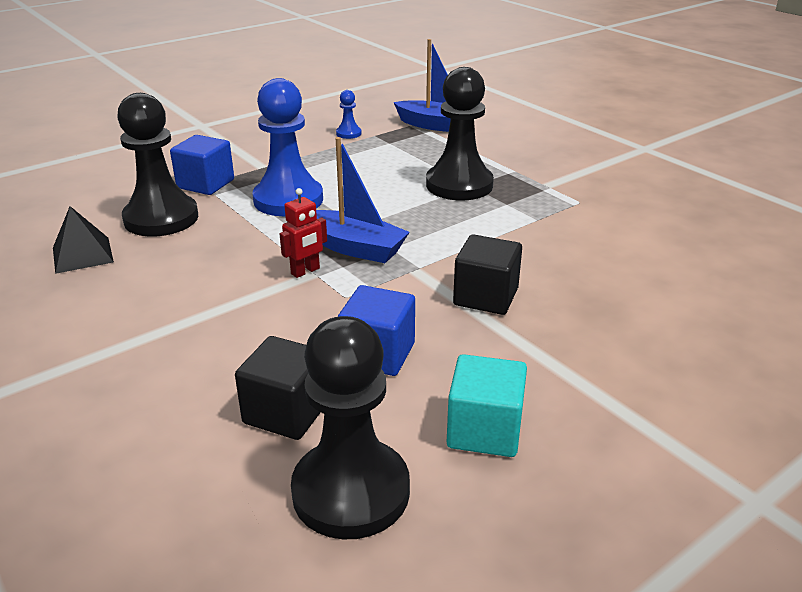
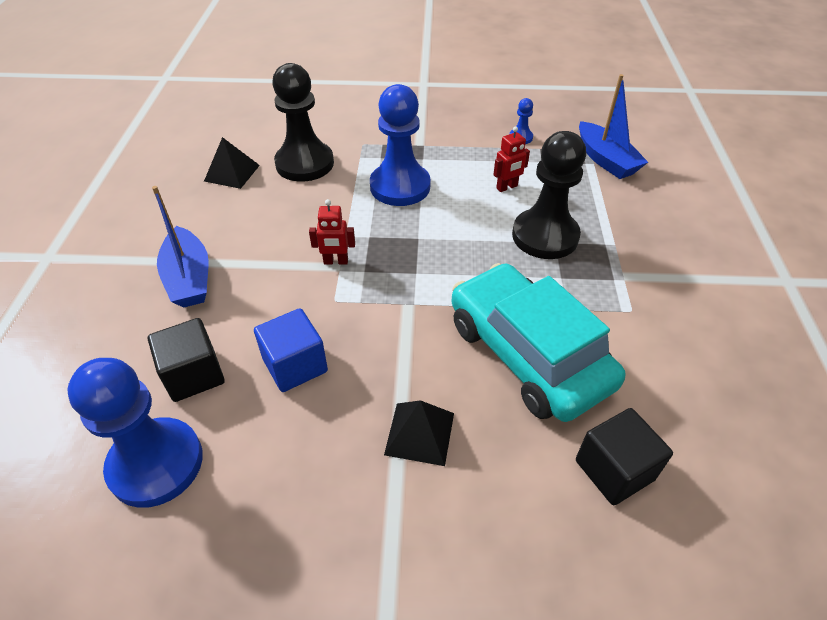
camera: 40 degrees right, 15 degrees up
(205, 184) = (364, 144): blue cube -> none
(351, 491) = (156, 463): black pawn -> blue pawn
(354, 248) = (391, 258): blue boat -> blue boat (189, 278)
(384, 167) = (507, 187): none -> red robot
(484, 430) = (280, 481): turquoise cube -> none
(485, 297) = (426, 363): black cube -> black cube (614, 470)
(545, 339) = (420, 433): none -> black pyramid
(549, 256) = (527, 354): none -> turquoise car

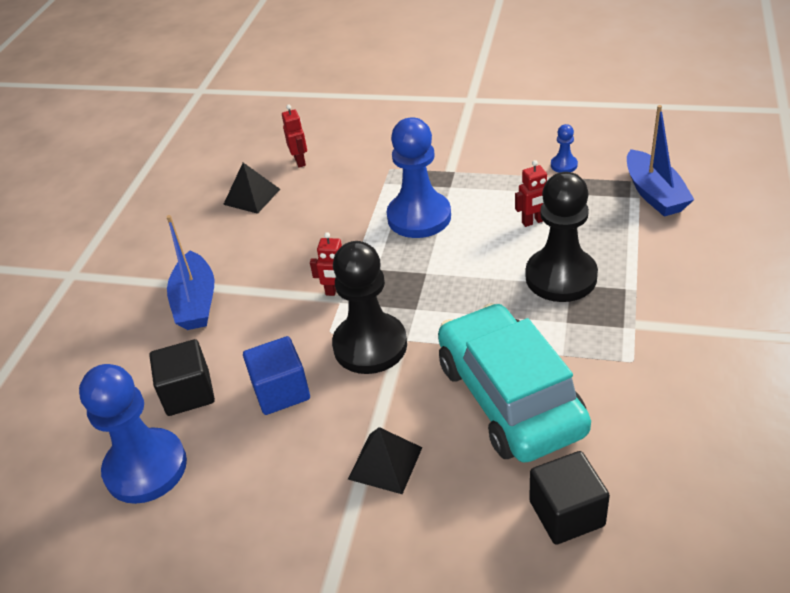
camera: 15 degrees right, 5 degrees down
(275, 139) = (300, 161): none -> red robot
(305, 164) = (326, 189): black pawn -> black pawn (370, 345)

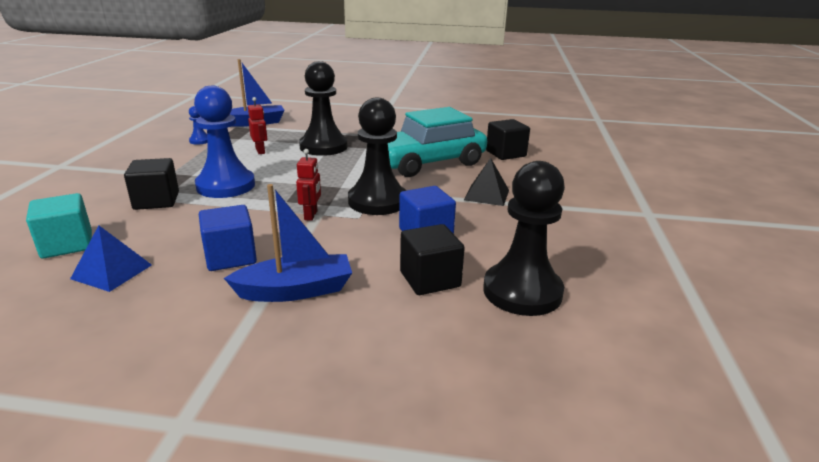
camera: 100 degrees left, 15 degrees down
(146, 468) = (522, 291): blue pawn -> black pawn
(252, 196) = (112, 271): black pyramid -> blue pyramid
(261, 253) = (230, 257): none -> blue cube
(300, 161) = (67, 244): red robot -> turquoise cube
(382, 181) = (156, 201): none -> black cube

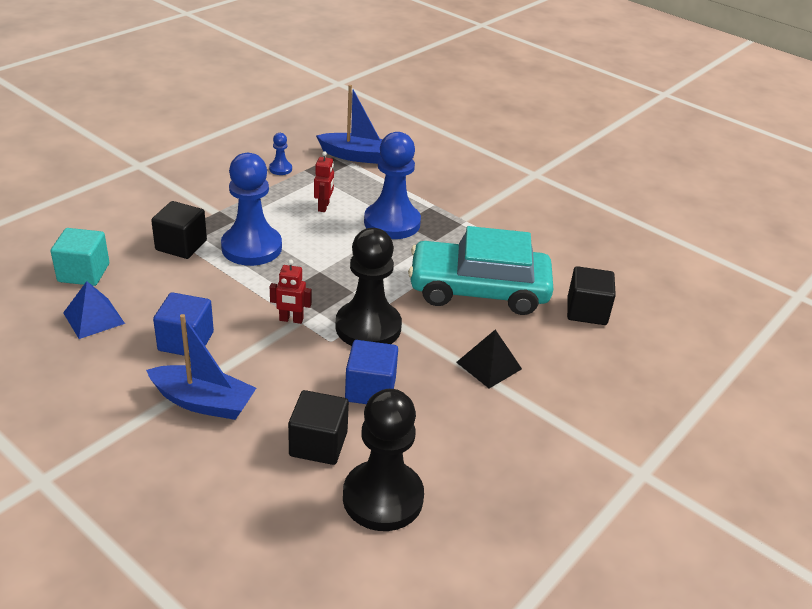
camera: 30 degrees right, 10 degrees up
(311, 215) = (291, 320): red robot -> red robot turned 60 degrees clockwise
(323, 147) = (392, 223): black pawn -> blue pawn

